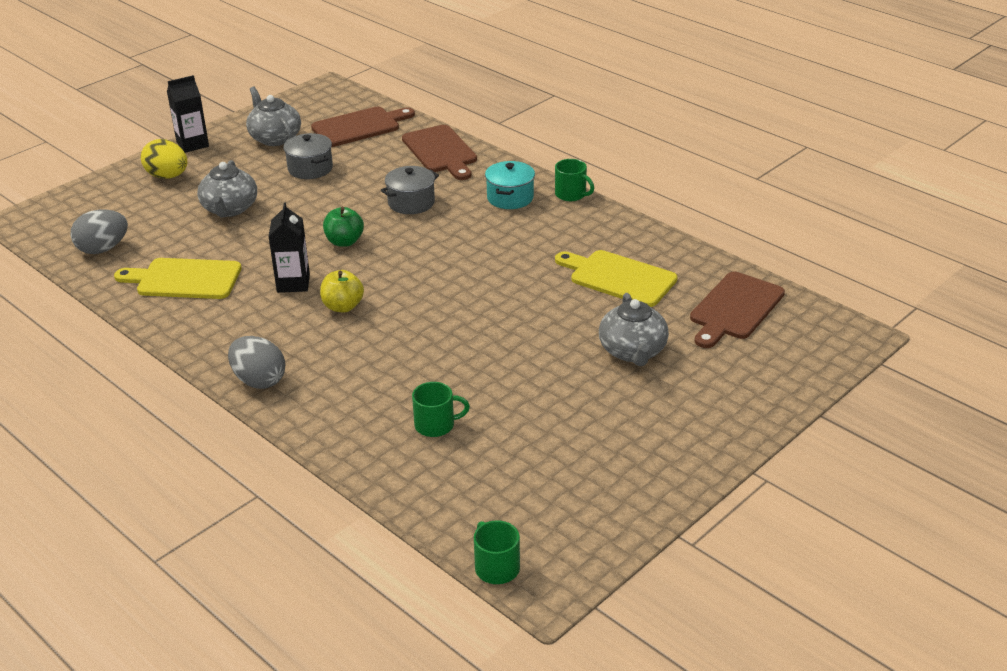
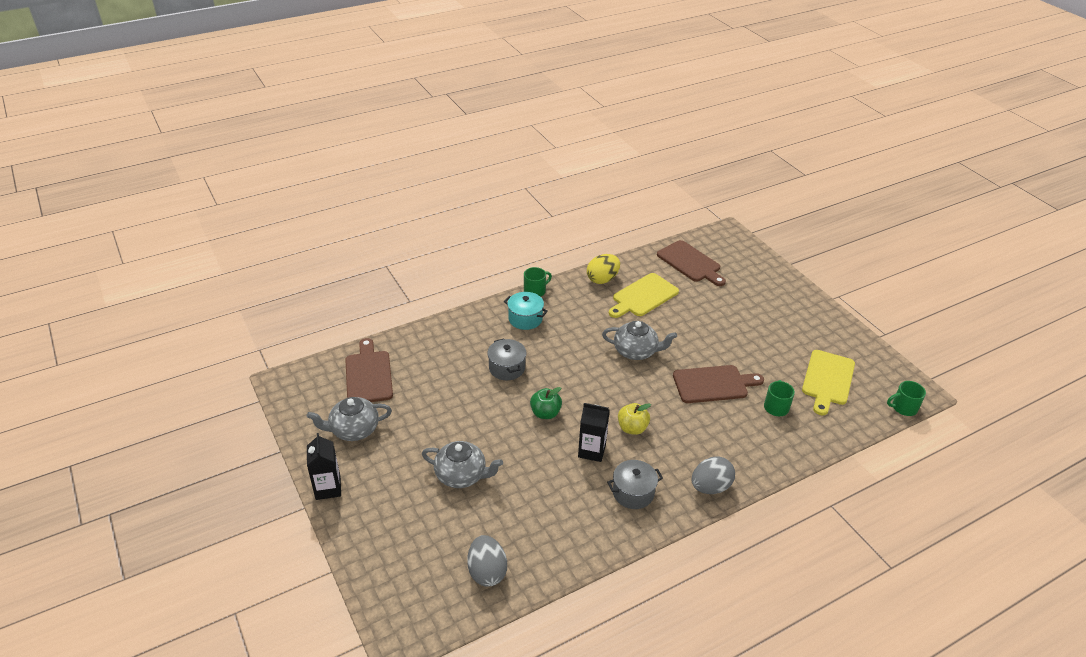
camera: 75 degrees left, 5 degrees up
(168, 176) = (379, 512): yellow egg -> yellow egg (602, 279)
(184, 279) = (560, 517): yellow cutting board -> yellow cutting board (827, 380)
(310, 169) = (422, 415): grey pot -> grey pot (633, 493)
(440, 151) = (439, 338): brown cutting board -> brown cutting board (713, 384)
(633, 351) = (721, 310): grey teapot -> grey teapot (636, 351)

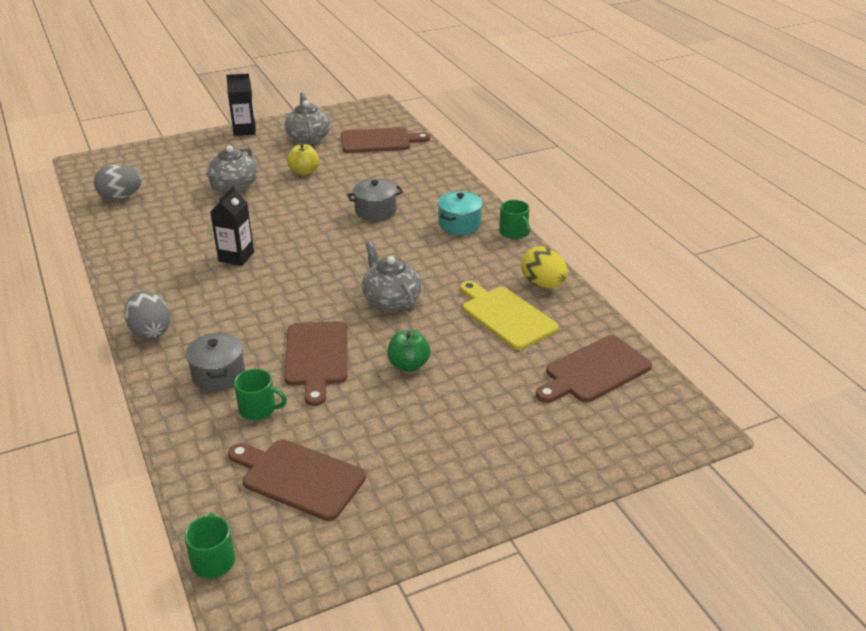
camera: 95 degrees right, 5 degrees down
(545, 413) = (300, 231): green apple -> green apple (408, 365)
(632, 428) = (260, 285): yellow apple -> yellow apple (304, 172)
(633, 493) = (168, 278): grey pot -> grey pot (218, 374)
(636, 351) = (391, 299): grey teapot -> grey teapot turned 135 degrees clockwise
(827, 380) = (299, 477): yellow cutting board -> brown cutting board

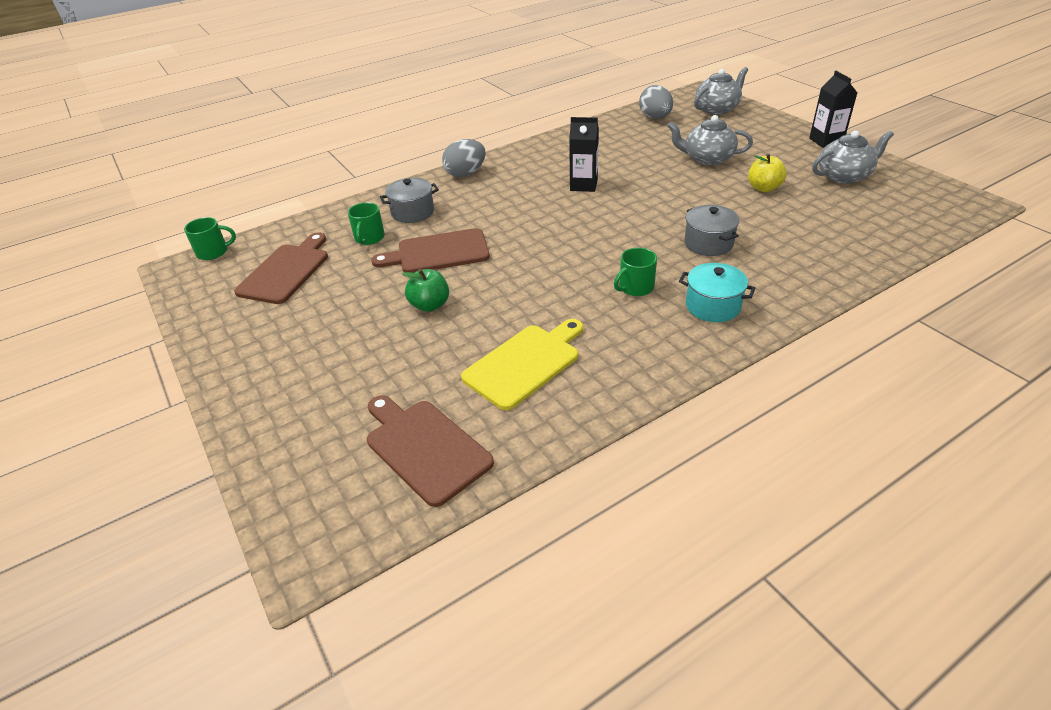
camera: 85 degrees right, 5 degrees up
(379, 141) = (879, 220): brown cutting board -> none
(391, 299) = (537, 279): grey teapot -> grey teapot (717, 109)
(514, 232) = (717, 353): green mug -> green mug (635, 287)
(543, 284) = (601, 390): yellow egg -> none

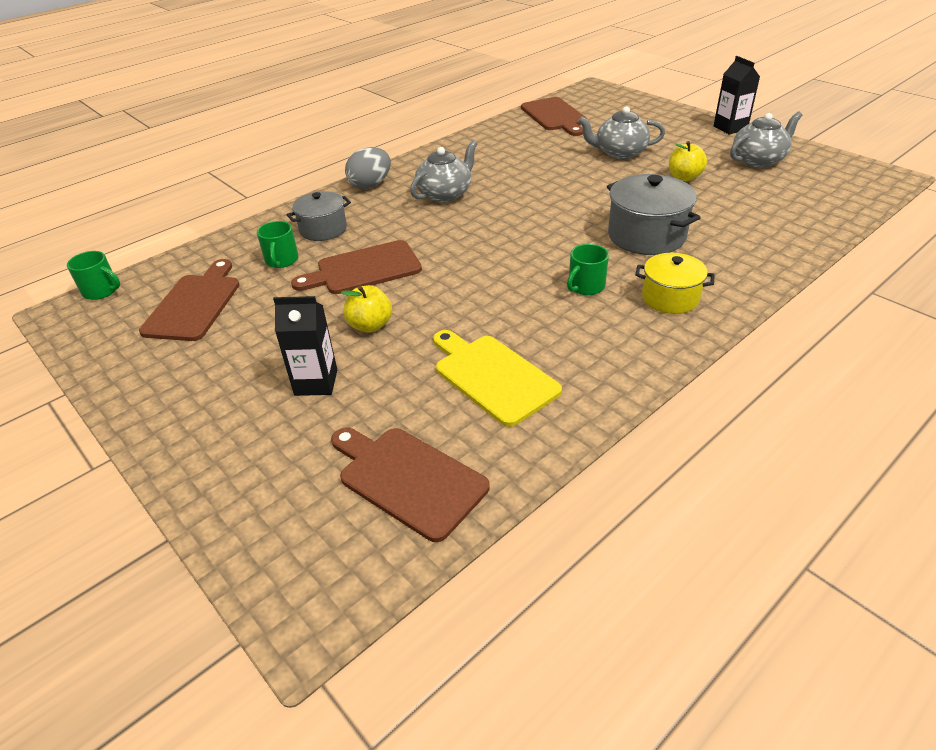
camera: 10 degrees left, 0 degrees up
(213, 252) = (101, 291): green mug -> green mug turned 45 degrees clockwise
(430, 305) = (370, 325): green apple -> yellow apple
(525, 363) = (492, 376): yellow cutting board -> yellow cutting board turned 75 degrees counterclockwise
(583, 185) = (501, 188): black carton -> black carton (316, 382)
(655, 118) = (554, 116): grey egg -> brown cutting board
(708, 243) = (646, 236): grey pot -> grey pot, size x1.54
(713, 306) = (670, 298): turquoise pot -> yellow pot
(717, 109) = (614, 103): grey teapot -> grey teapot (445, 194)

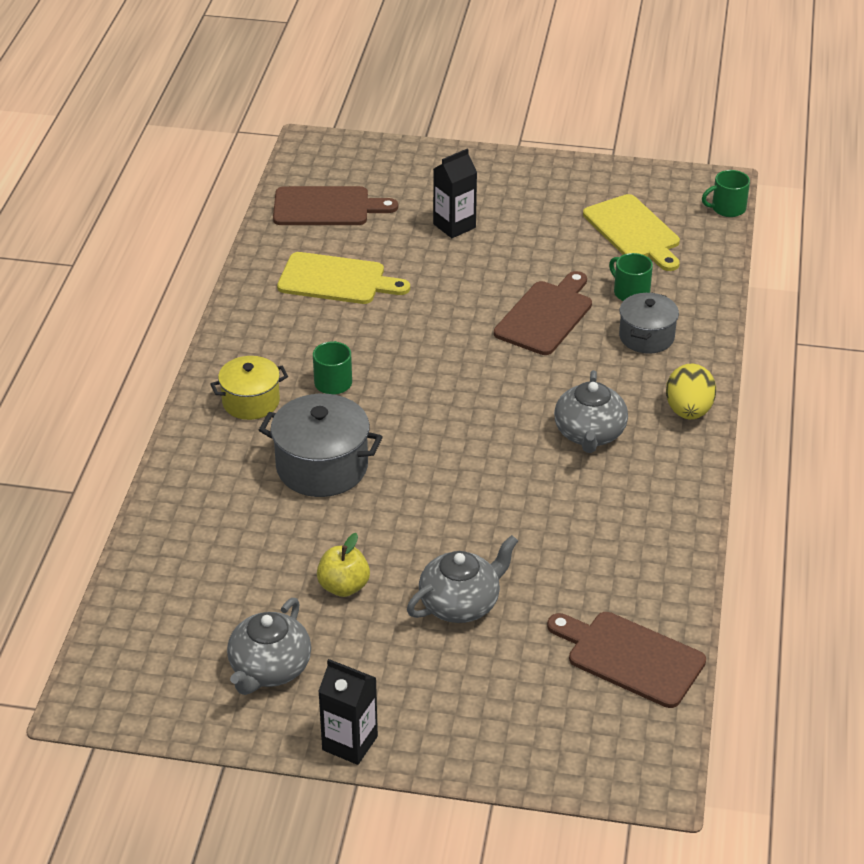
camera: 140 degrees right, 0 degrees up
(195, 304) = (633, 231): brown cutting board -> yellow cutting board
(370, 185) = (688, 411): grey egg -> yellow egg
(370, 325) = (471, 275): yellow apple -> none

